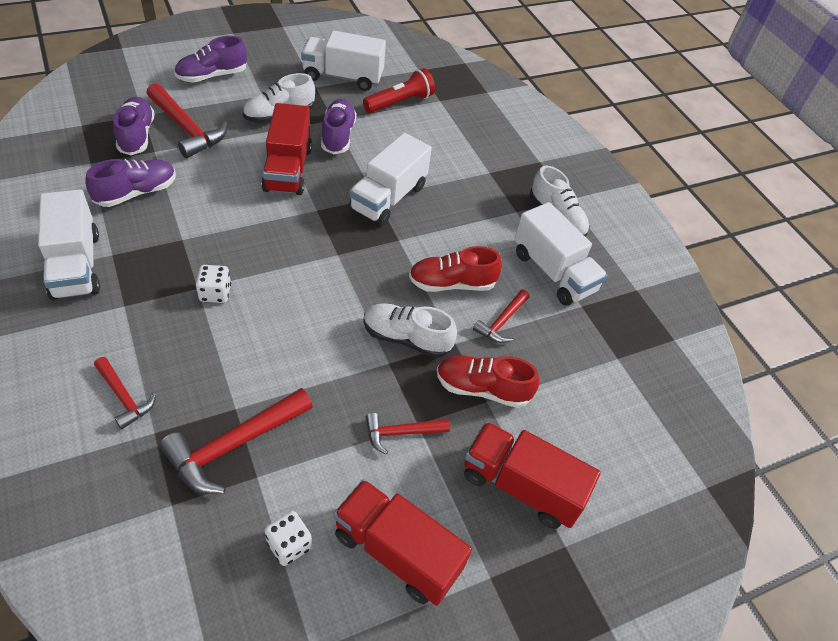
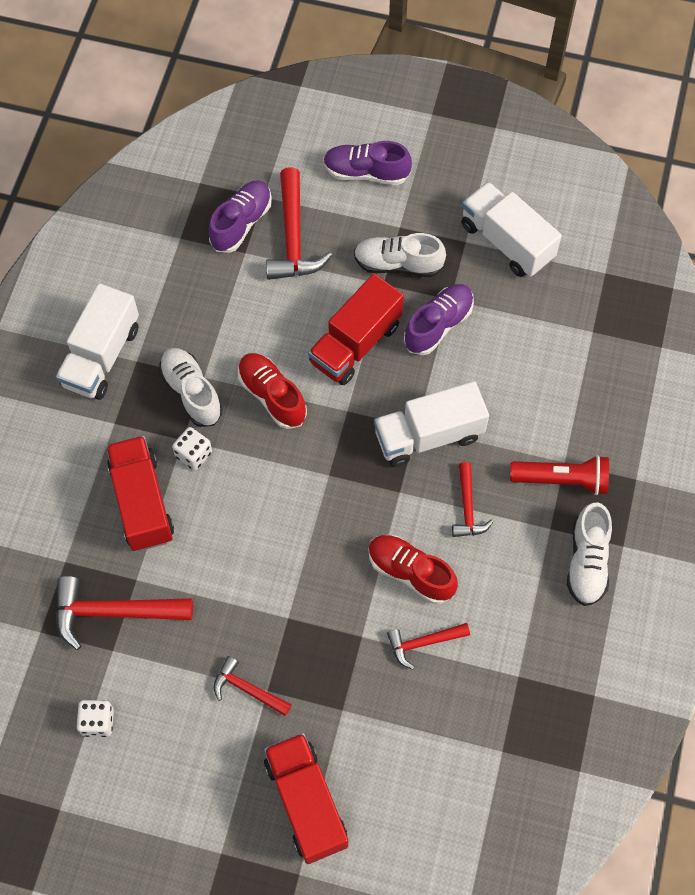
camera: 45 degrees right, 15 degrees up
(124, 397) = (62, 514): red hammer -> red hammer (467, 507)
(136, 193) = (198, 298): purple shoe -> none
(397, 552) = (168, 783): red truck -> red truck (142, 502)
(399, 102) = (542, 312): red flashlight -> red flashlight (561, 480)
(406, 338) = (322, 603): white shoe -> white shoe (191, 392)
(482, 389) = (348, 696): red shoe -> red shoe (272, 396)
(553, 272) = (524, 622): white truck -> none

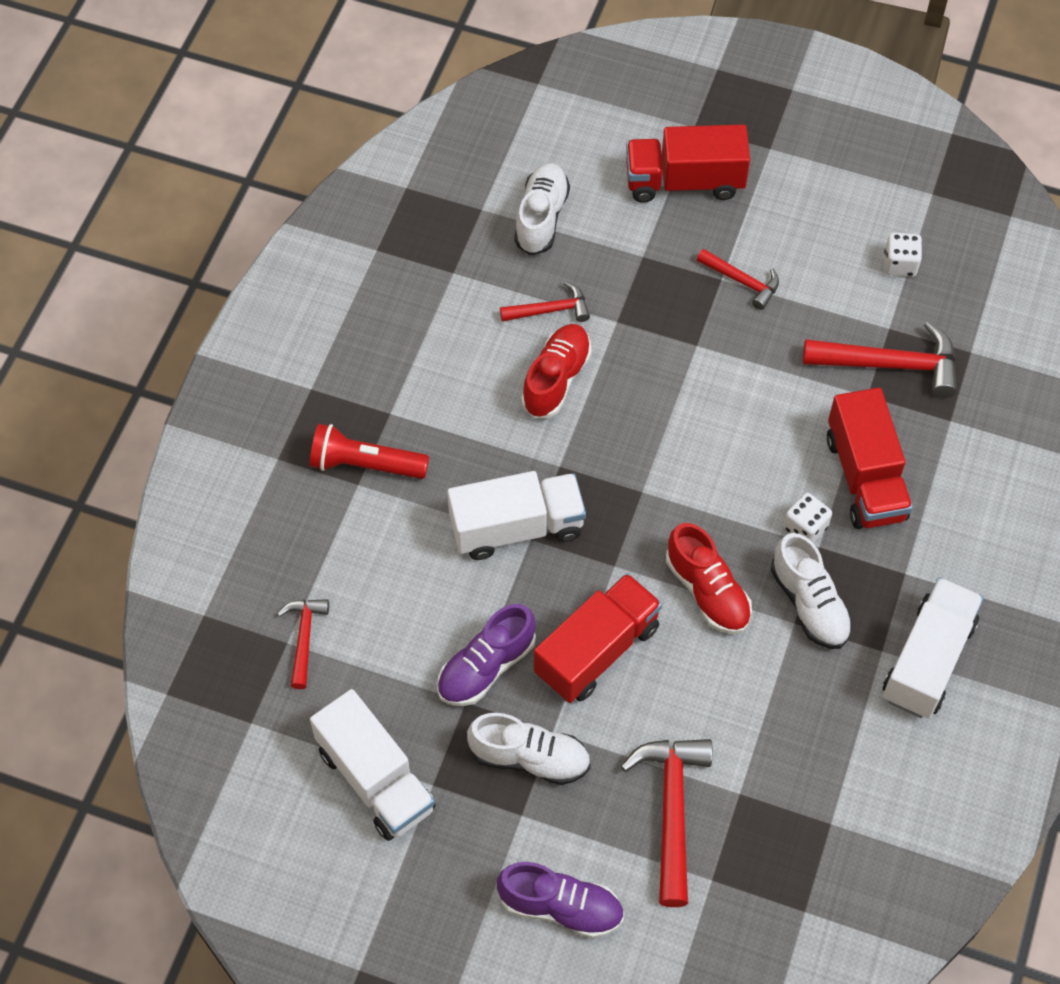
camera: 175 degrees left, 5 degrees down
(241, 223) = (744, 839): purple shoe -> none
(306, 802) = (684, 181): red truck -> red truck turned 105 degrees clockwise
(410, 573) = (556, 379): red shoe -> red shoe turned 105 degrees counterclockwise
(467, 507) = (482, 442): red hammer -> red hammer (304, 638)
(587, 561) = (355, 375): white shoe -> white shoe (541, 218)

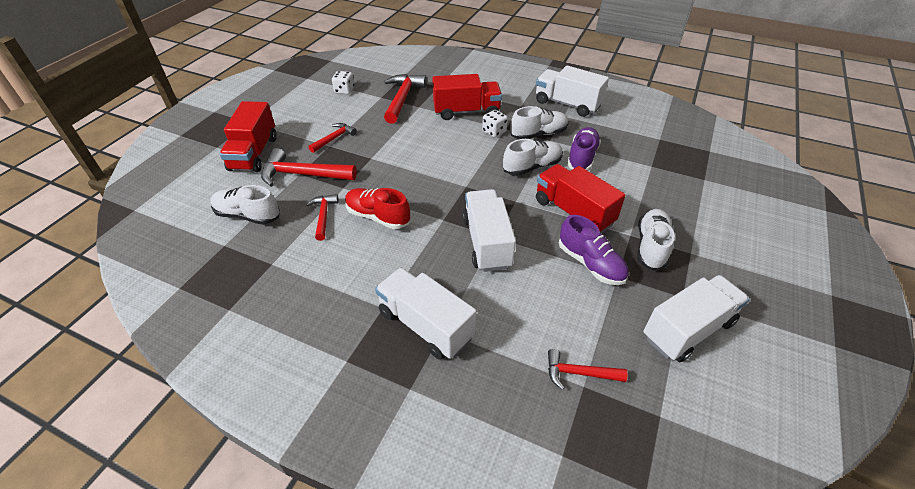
camera: 85 degrees left, 15 degrees down
(365, 464) = (426, 325): red flashlight -> white truck
(561, 907) = (745, 239): purple shoe -> purple shoe (582, 157)
(672, 811) = (669, 190): red hammer -> red hammer (303, 174)
(707, 591) = (532, 167): red shoe -> white shoe

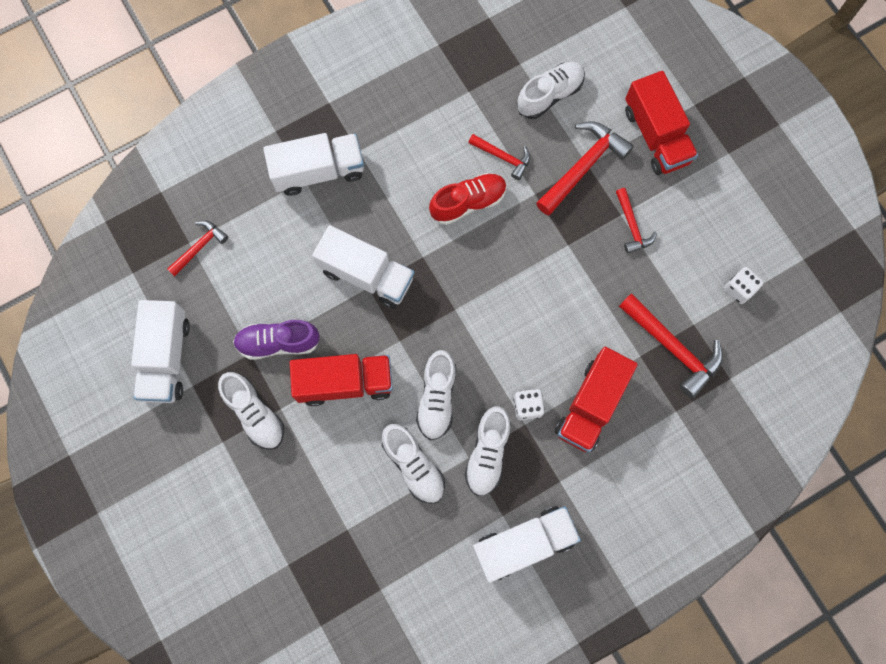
camera: 125 degrees right, 30 degrees up
(254, 153) = (656, 135): red truck -> red truck turned 150 degrees counterclockwise
(582, 157) = (413, 465): purple shoe -> white shoe

